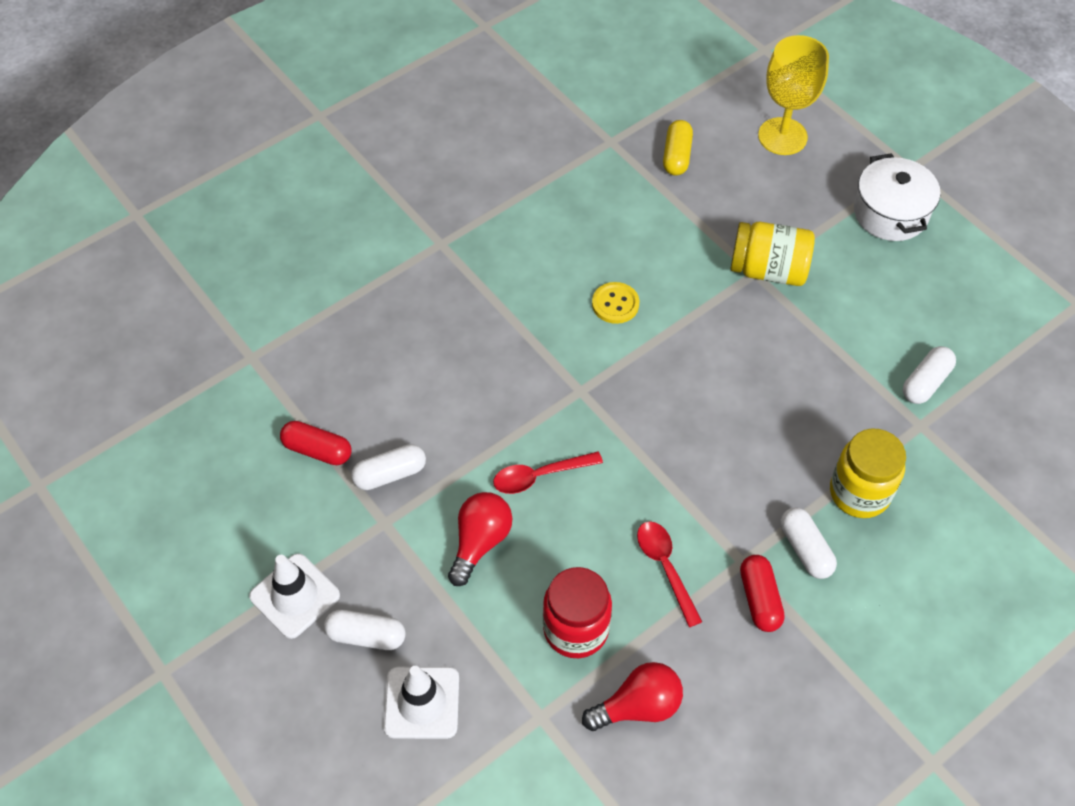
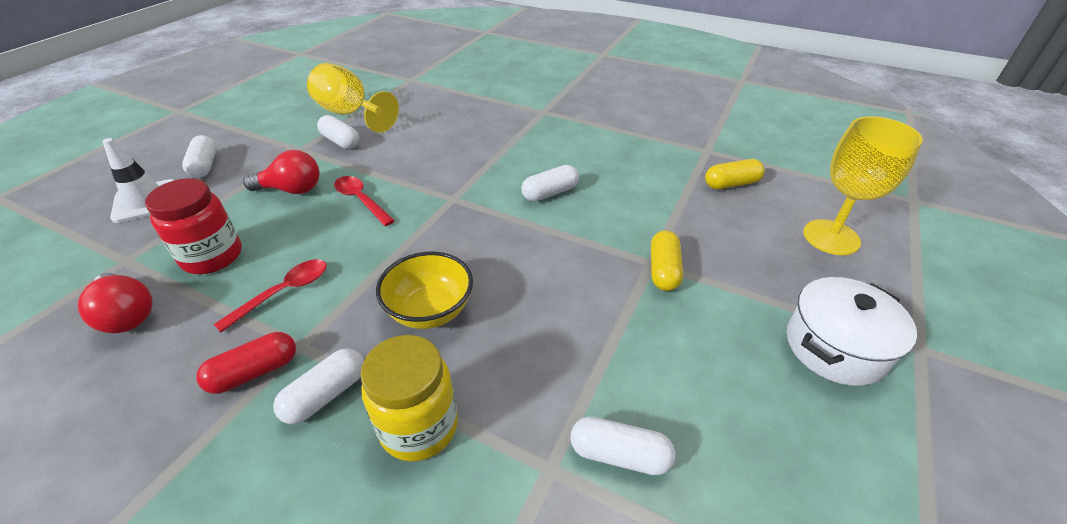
camera: 65 degrees right, 15 degrees down
(295, 596) = (236, 134): white traffic cone -> none
(317, 450) = (350, 114): red capsule -> yellow goblet
(615, 304) = (550, 193): yellow button -> white capsule
(742, 455) = (430, 311): none -> yellow bowl
(768, 270) = (663, 270): yellow jar -> yellow capsule

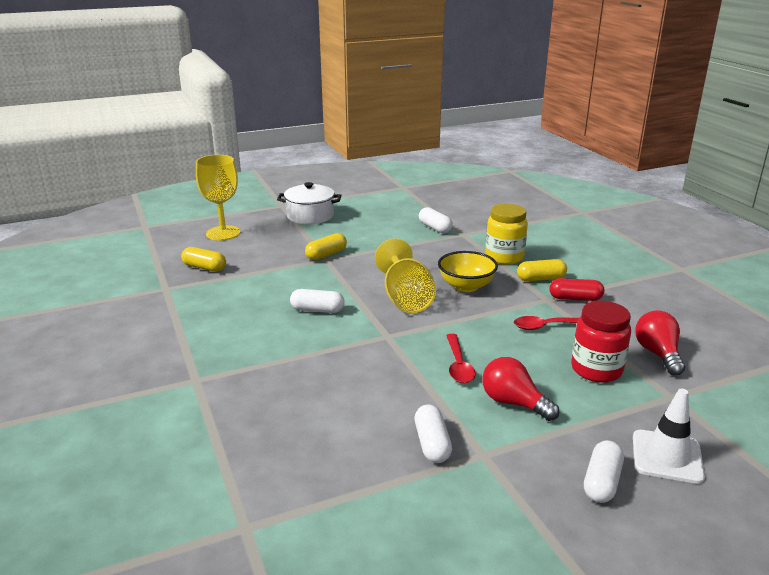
camera: 140 degrees left, 15 degrees down
(326, 395) = (541, 279): white capsule -> yellow capsule
(350, 114) = (388, 489): yellow goblet -> yellow goblet (405, 298)

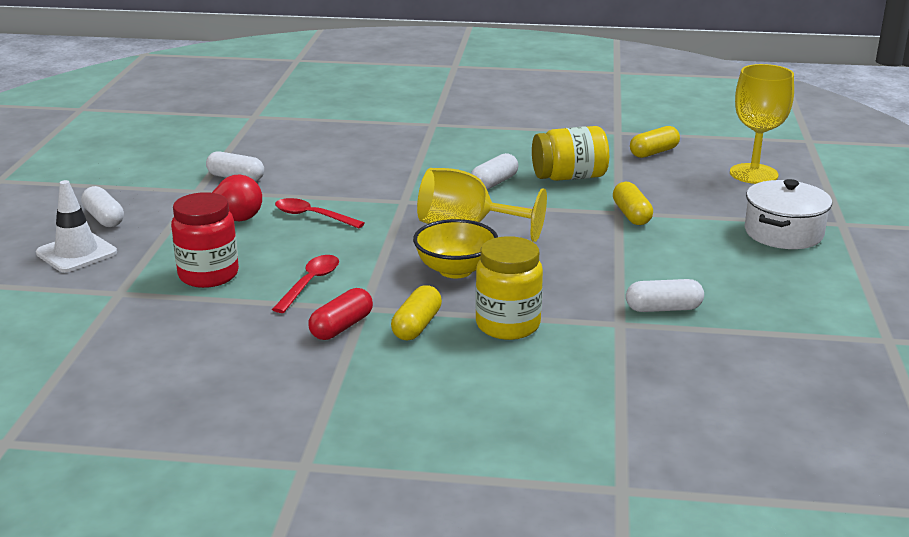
camera: 120 degrees right, 0 degrees up
(280, 286) = (569, 177): none -> yellow jar
(658, 354) = (176, 321): red light bulb -> none

